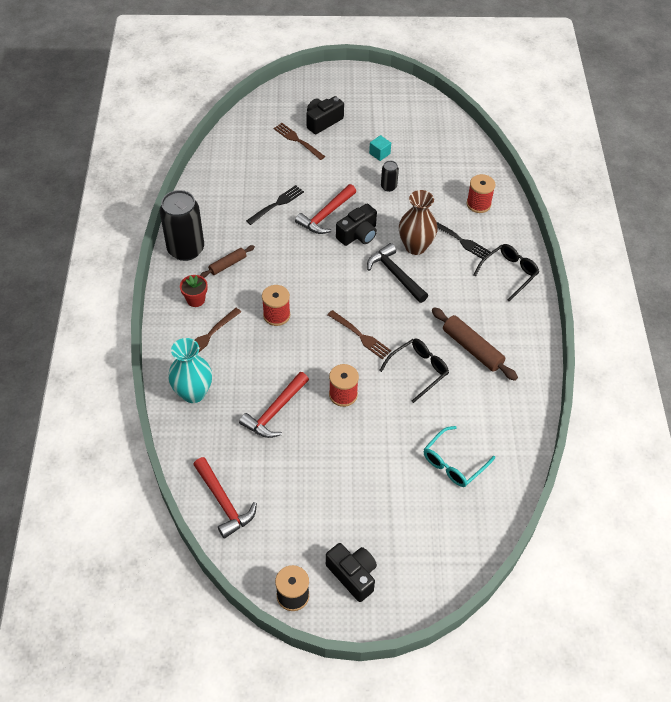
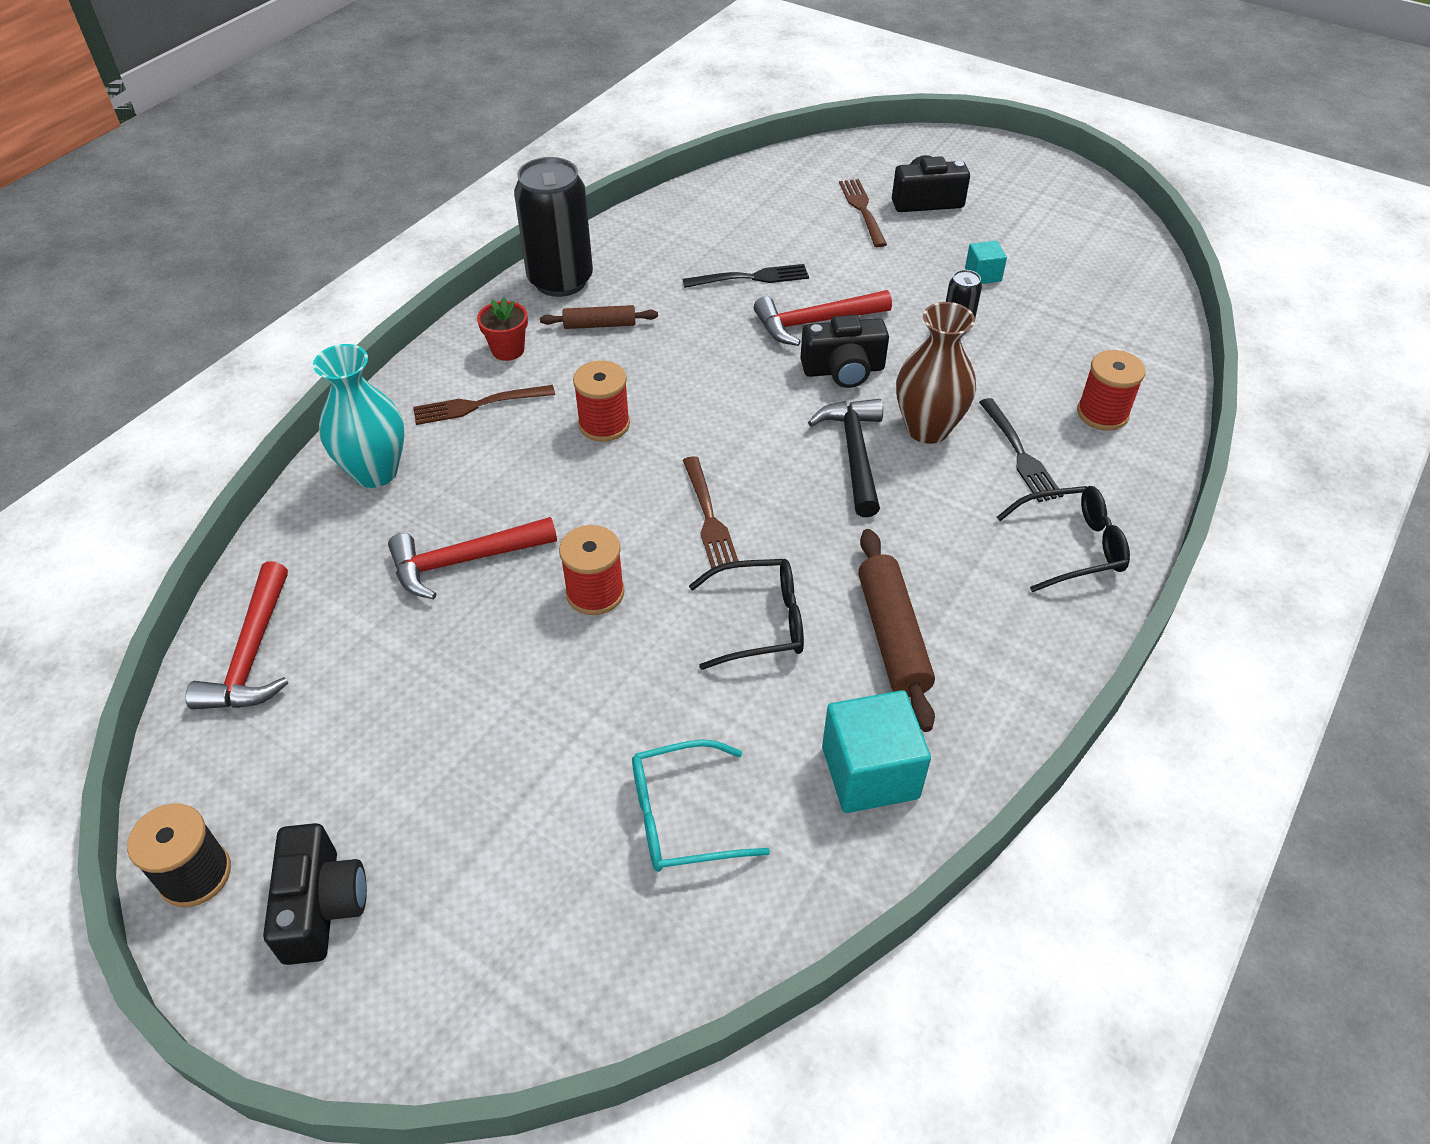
camera: 35 degrees right, 5 degrees down
(505, 407) = (870, 772): none -> turquoise cube

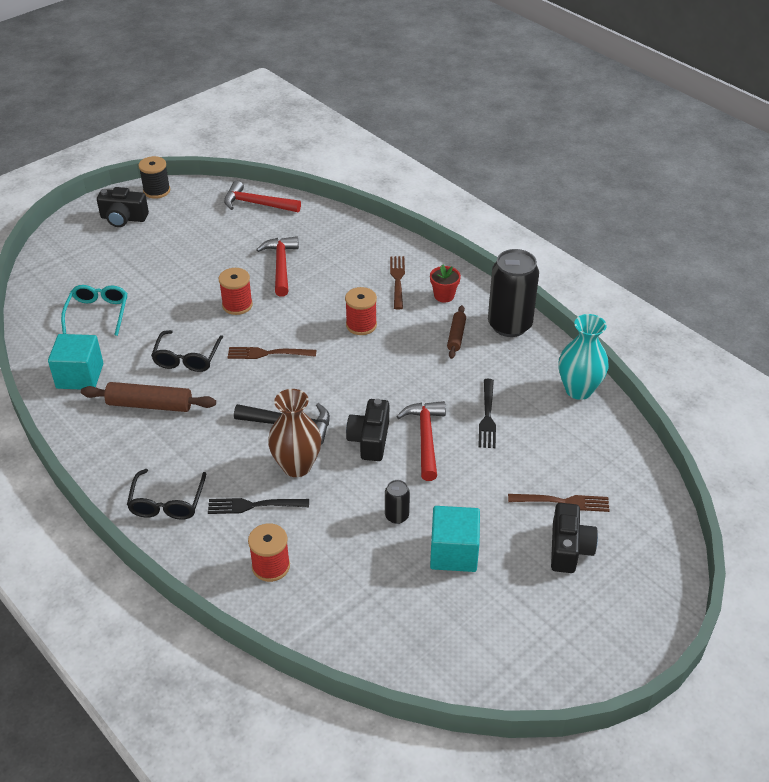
camera: 105 degrees right, 5 degrees down
(375, 472) = (358, 242): turquoise vase -> turquoise vase (578, 390)
(983, 275) = (454, 552): turquoise cube -> turquoise cube, size x1.87

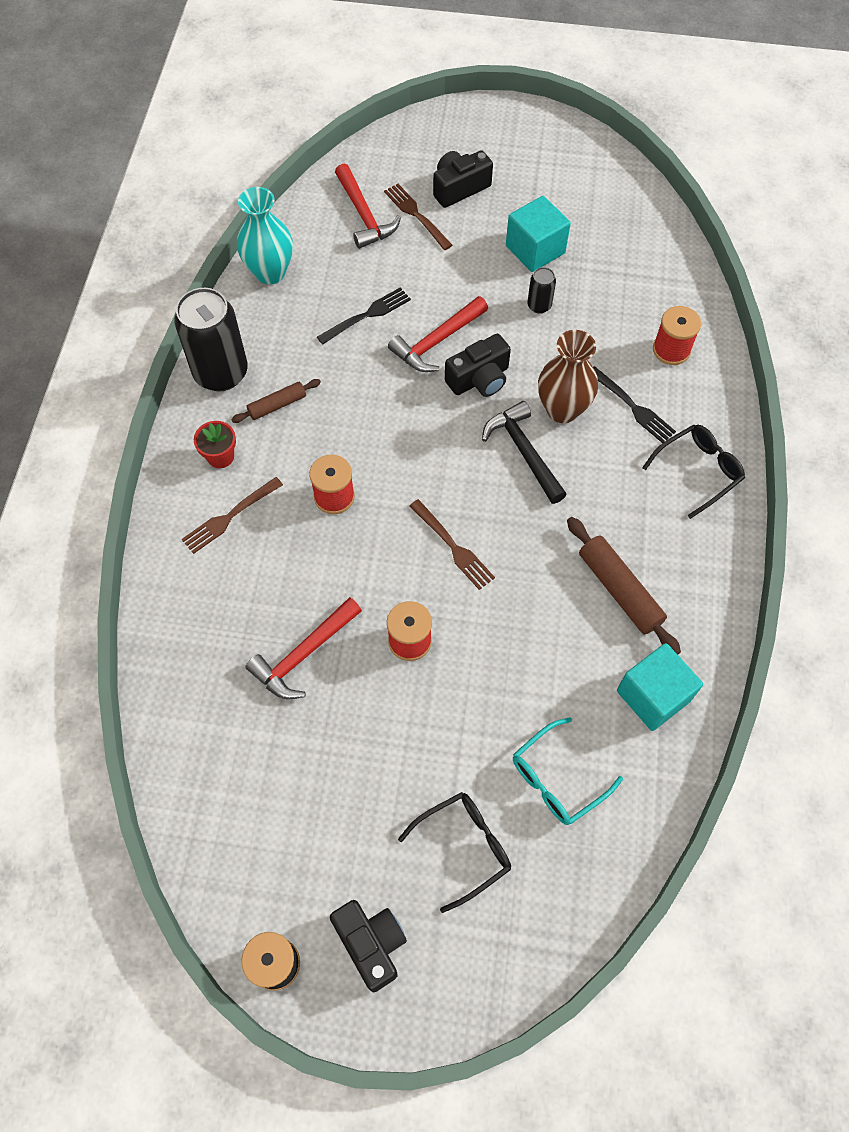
camera: 130 degrees left, 20 degrees up
(187, 358) = (531, 616): black glasses -> black glasses (464, 847)
(257, 204) = (201, 793): red hammer -> red hammer (364, 215)

